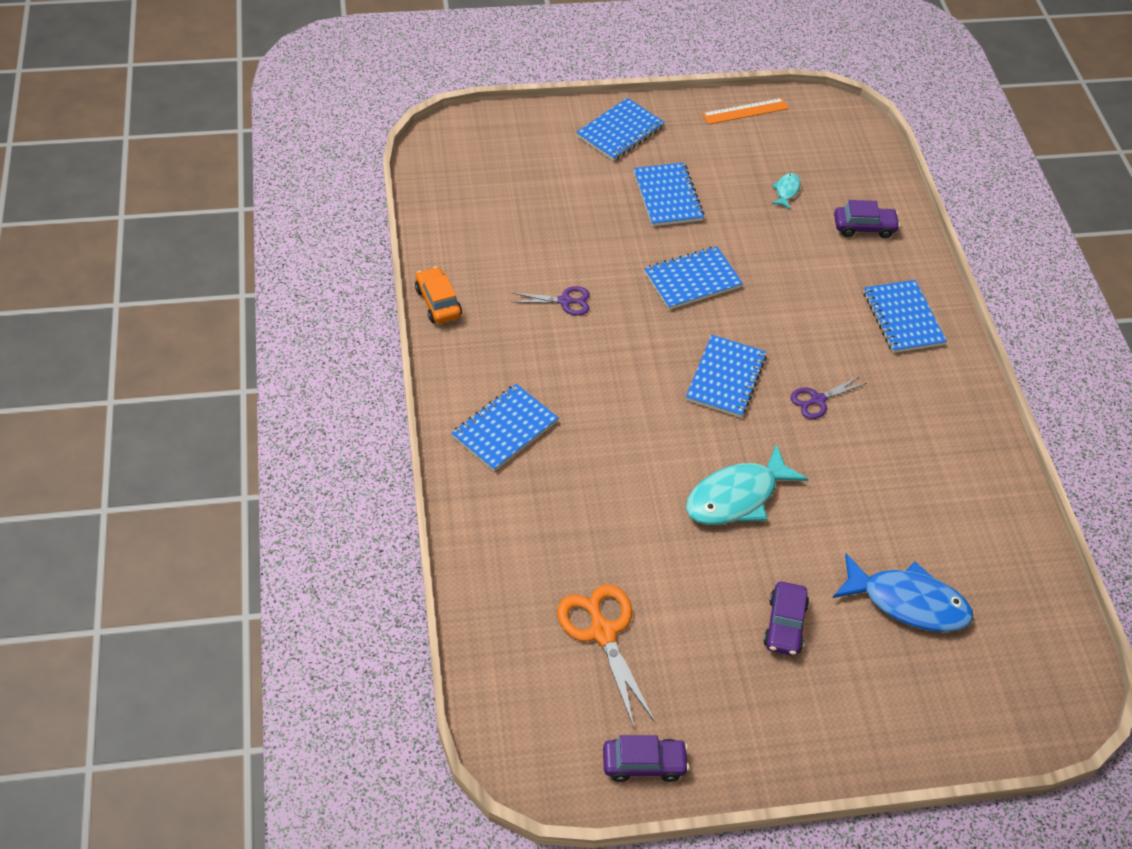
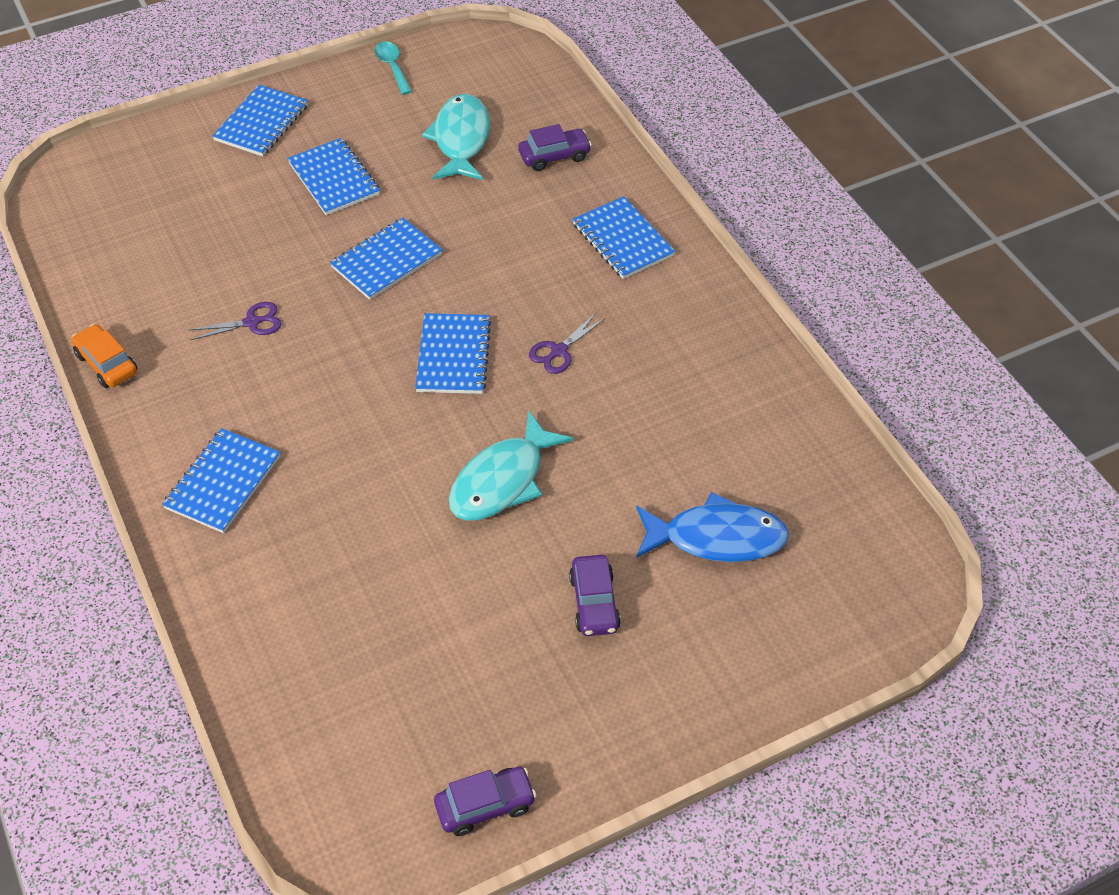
camera: 15 degrees left, 0 degrees up
(603, 633) = (398, 674): orange scissors -> none
(745, 111) = (392, 67): orange ruler -> turquoise spoon
(786, 191) = (461, 139): turquoise fish -> turquoise fish, size x2.20

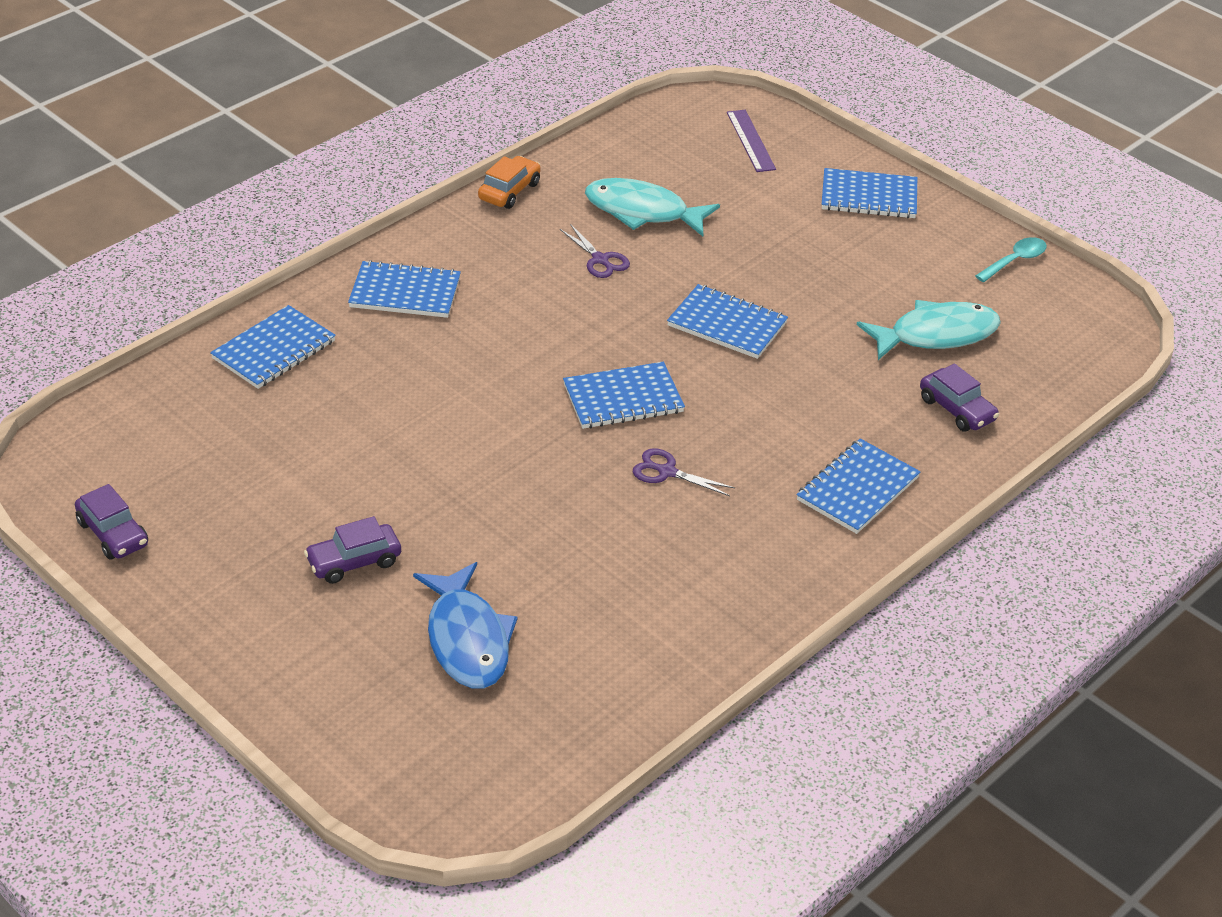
camera: 70 degrees right, 10 degrees down
(135, 173) = (750, 141): none -> purple ruler
(334, 179) = (820, 262): blue notebook -> blue notebook (274, 350)
(502, 480) = (479, 467): turquoise fish -> turquoise fish (642, 211)

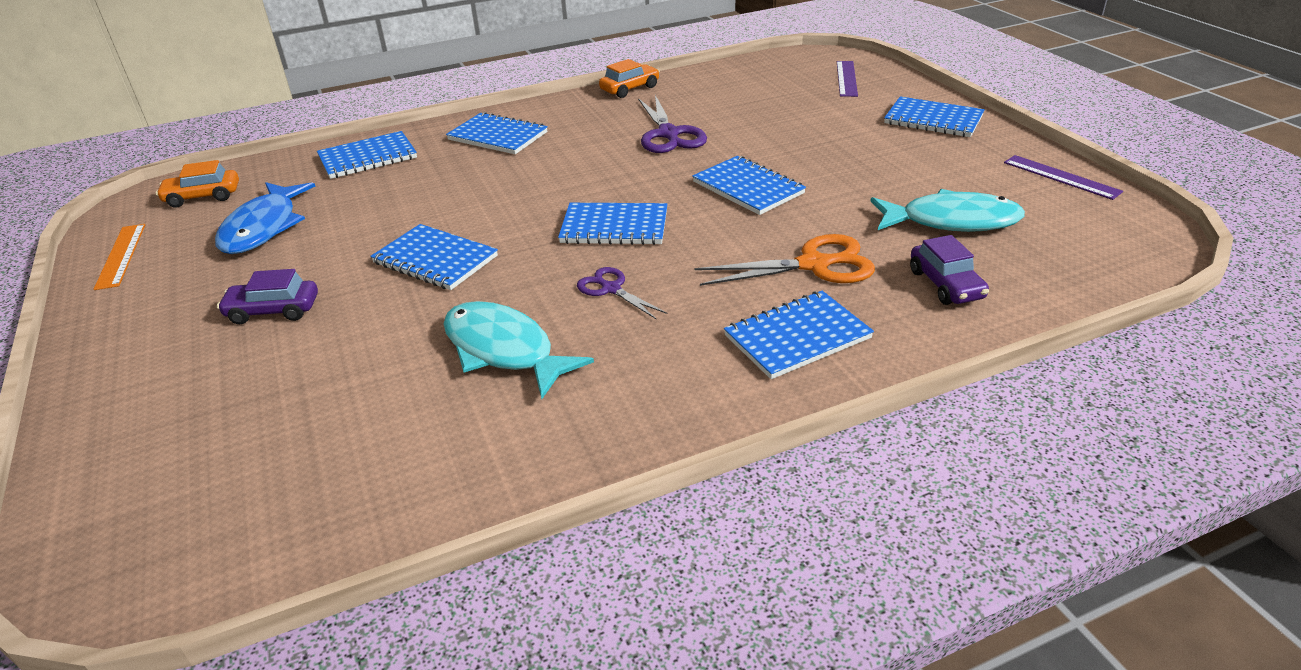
camera: 25 degrees right, 5 degrees down
(113, 534) = (121, 255): purple car -> orange ruler
(124, 440) = (203, 196): none -> orange car
(467, 639) = (302, 398): blue fish -> blue fish (263, 228)
(469, 472) = (435, 260): none -> blue notebook
(600, 260) = (668, 134): purple scissors -> purple scissors, size x1.70
(642, 211) = (726, 110): turquoise fish -> turquoise fish (504, 350)
(835, 409) = (813, 265): none -> orange scissors
(1015, 261) = (1061, 177): turquoise spoon -> purple ruler

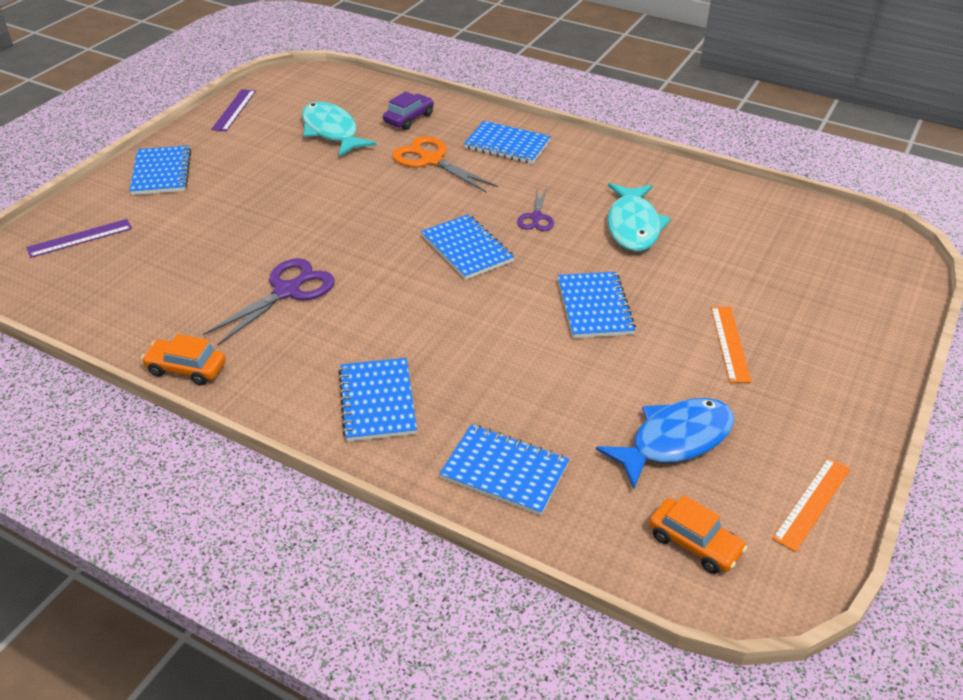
camera: 130 degrees left, 5 degrees up
(273, 311) = (730, 343): purple car -> orange ruler
(748, 188) = (354, 215): blue notebook -> none

